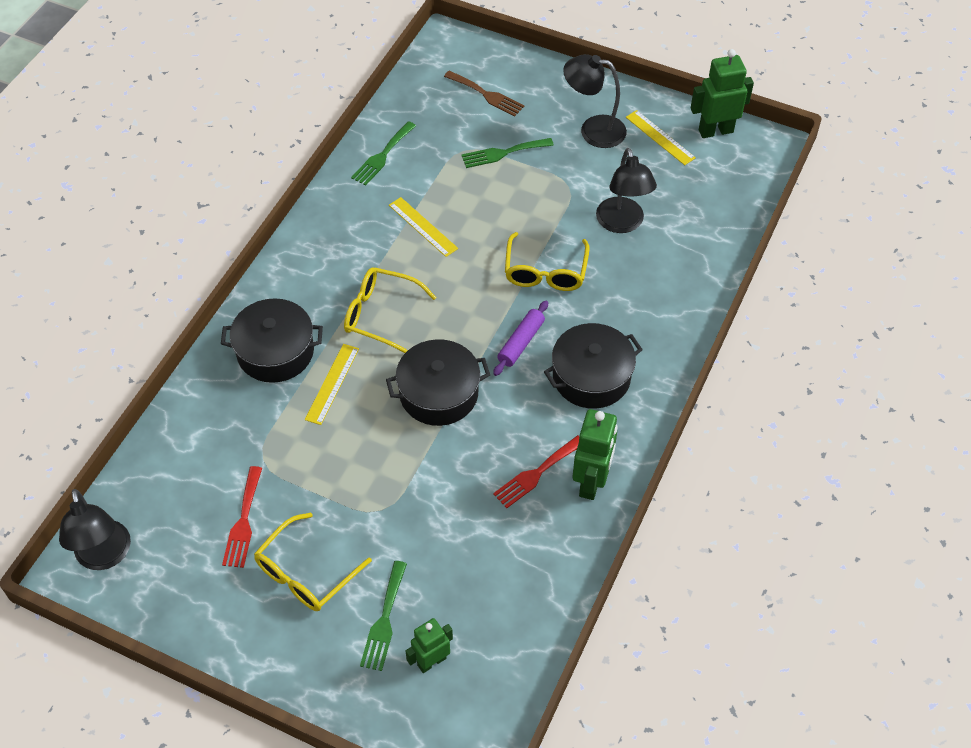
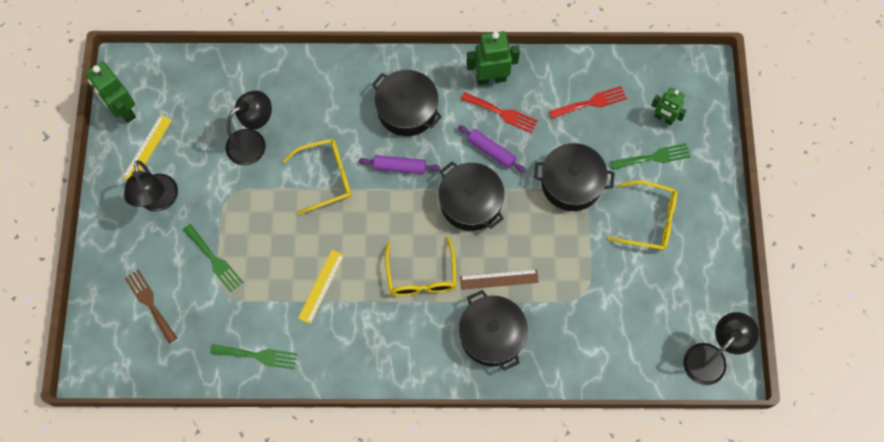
camera: 115 degrees left, 15 degrees up
(243, 522) = (636, 280): red fork -> red fork (591, 102)
(332, 383) = (499, 279): yellow ruler -> brown ruler
(403, 508) = (571, 183): none -> black pot
(486, 95) = (150, 303): brown fork -> brown fork turned 45 degrees counterclockwise
(492, 440) = (491, 151): none -> purple rolling pin

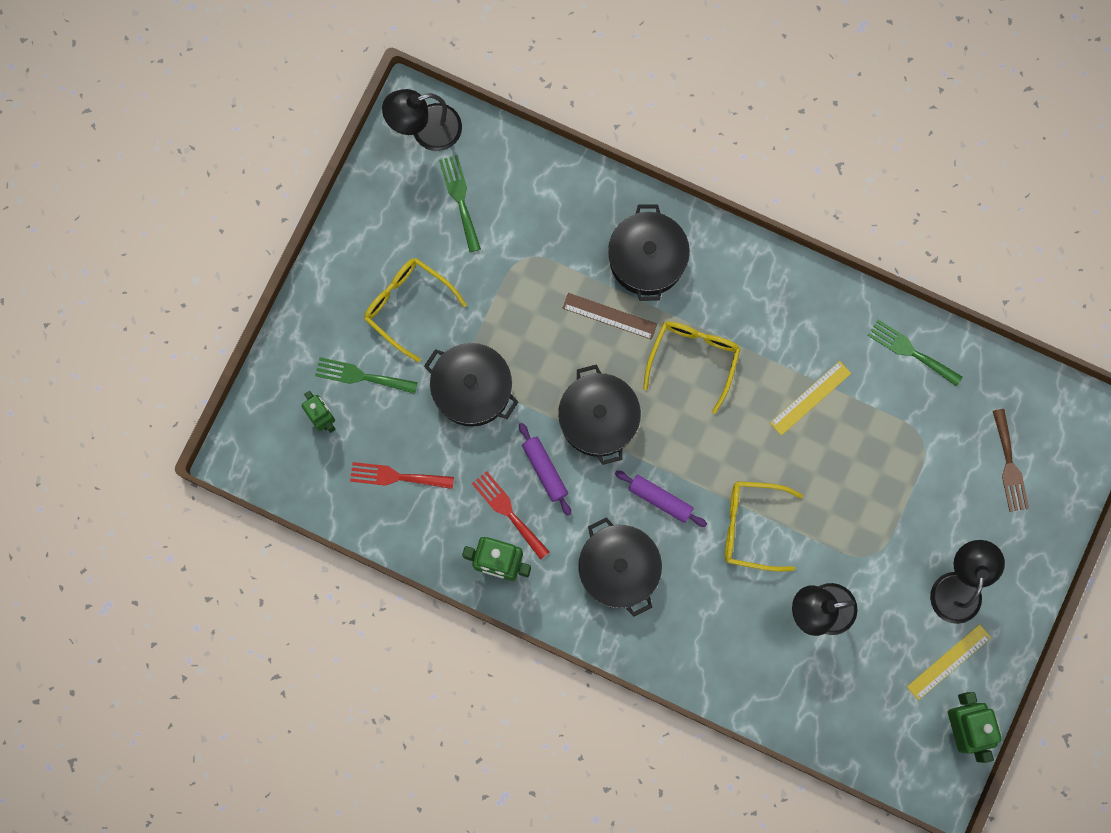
camera: 155 degrees left, 10 degrees up
(214, 260) = (919, 483): green fork -> green fork (460, 199)

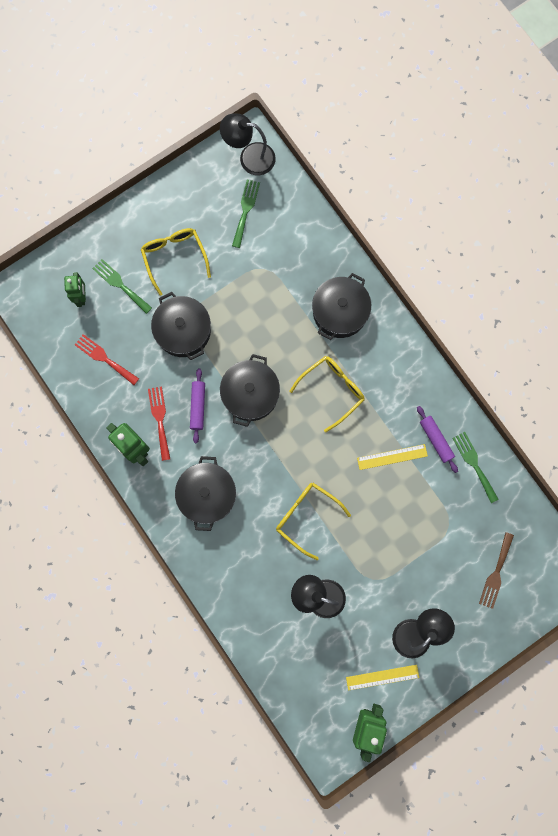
camera: 30 degrees right, 0 degrees up
(609, 316) = (295, 334): brown ruler -> none
(660, 499) = (259, 466): purple rolling pin -> purple rolling pin (436, 440)

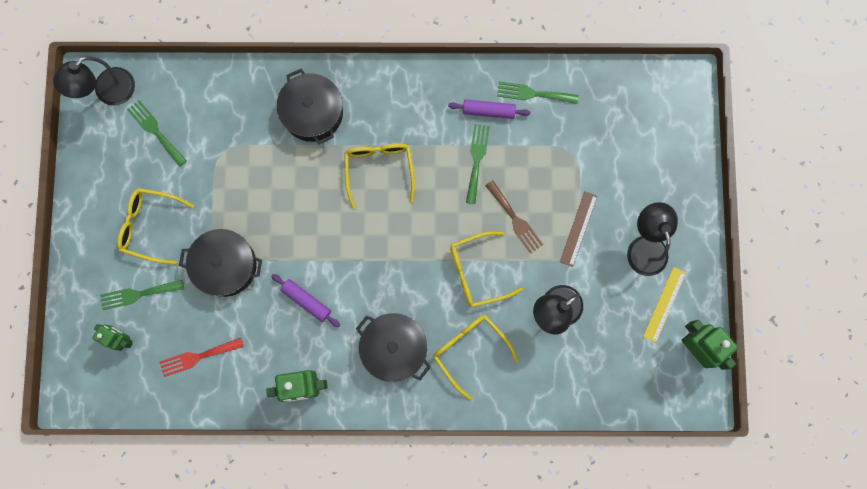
camera: 55 degrees left, 0 degrees up
(160, 419) = (293, 344): red fork -> none
(244, 552) = (469, 350): none -> yellow glasses
(250, 394) = (329, 245): black pot -> none
(392, 457) = (477, 159): yellow ruler -> green fork
(394, 570) = (578, 228): none -> brown ruler
(496, 573) = (641, 143): brown fork -> brown fork (515, 219)

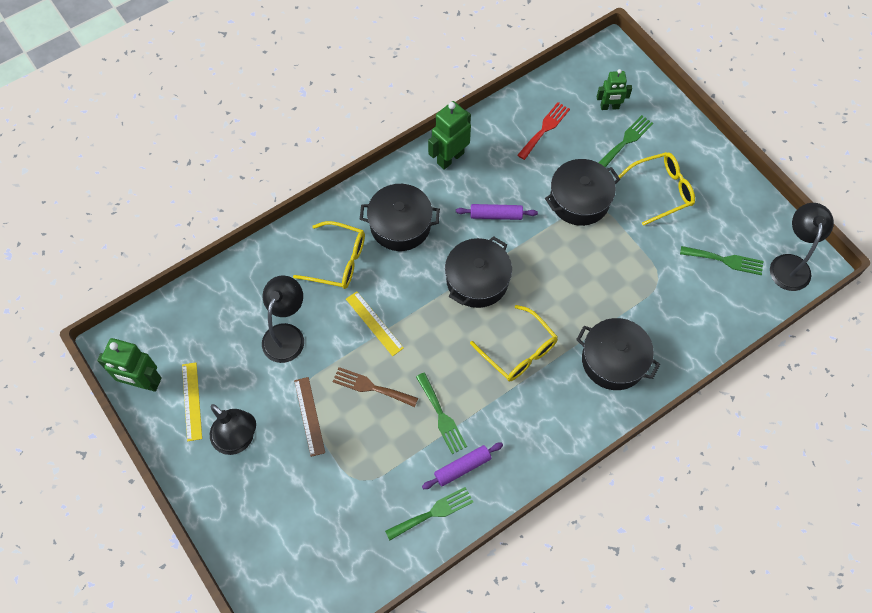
camera: 145 degrees right, 15 degrees down
(367, 252) = (477, 280): none -> black pot
(477, 272) = (374, 323): yellow glasses -> yellow ruler

